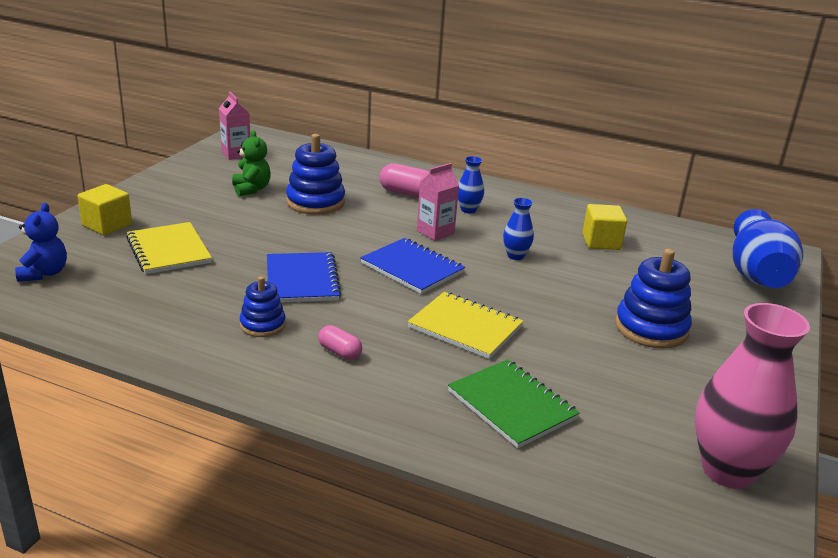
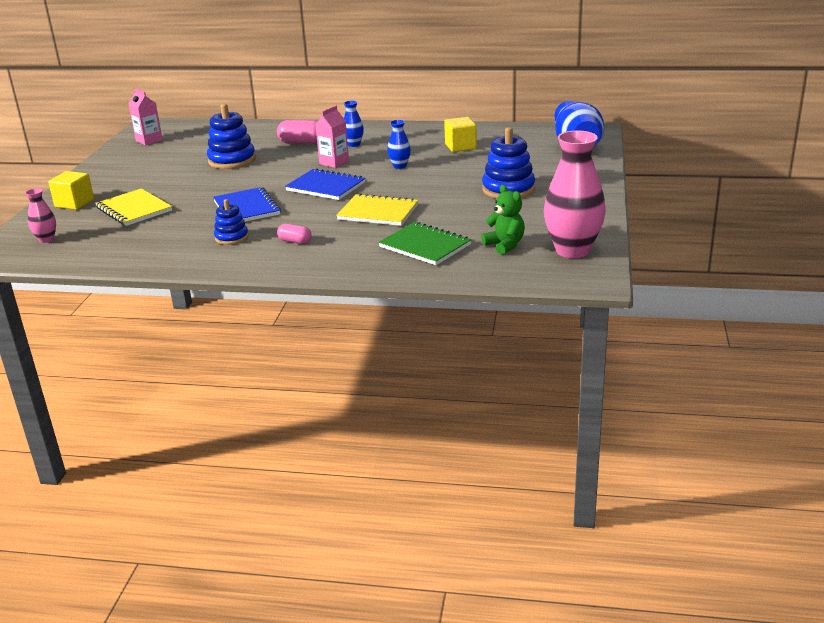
camera: 10 degrees left, 0 degrees up
(44, 273) = (46, 239): blue teddy bear -> pink vase
(251, 189) = (176, 161): green teddy bear -> green teddy bear (505, 245)

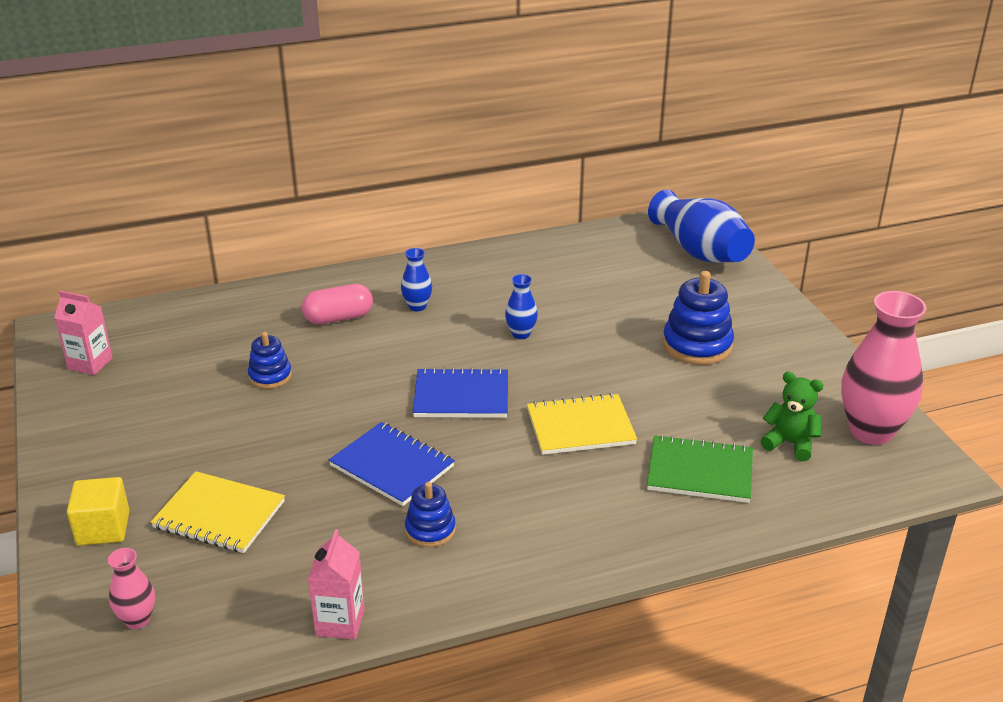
camera: 30 degrees left, 5 degrees up
(232, 160) = (270, 376): blue stacking toy -> blue stacking toy, size x0.59
(295, 241) = (527, 512): pink capsule -> none
(334, 162) = (425, 347): pink carton -> pink carton (340, 622)
(460, 146) = (562, 281): yellow cube -> none

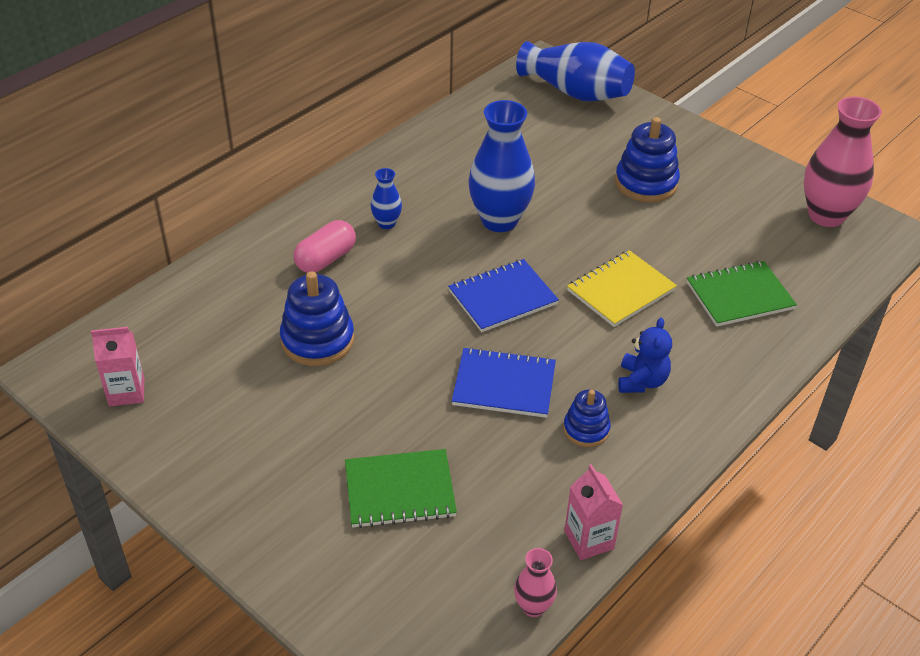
camera: 30 degrees left, 10 degrees up
(103, 528) = (307, 548): yellow cube -> none
(137, 620) = (422, 616): pink vase -> pink vase (533, 607)
(219, 515) = (400, 491): yellow notebook -> green notebook
(270, 376) = (317, 340): blue stacking toy -> blue stacking toy, size x1.68
(521, 334) = (499, 220): blue vase -> blue vase, size x2.10
(524, 510) = (641, 381): none -> blue teddy bear
(790, 443) = (781, 247): green teddy bear -> none

